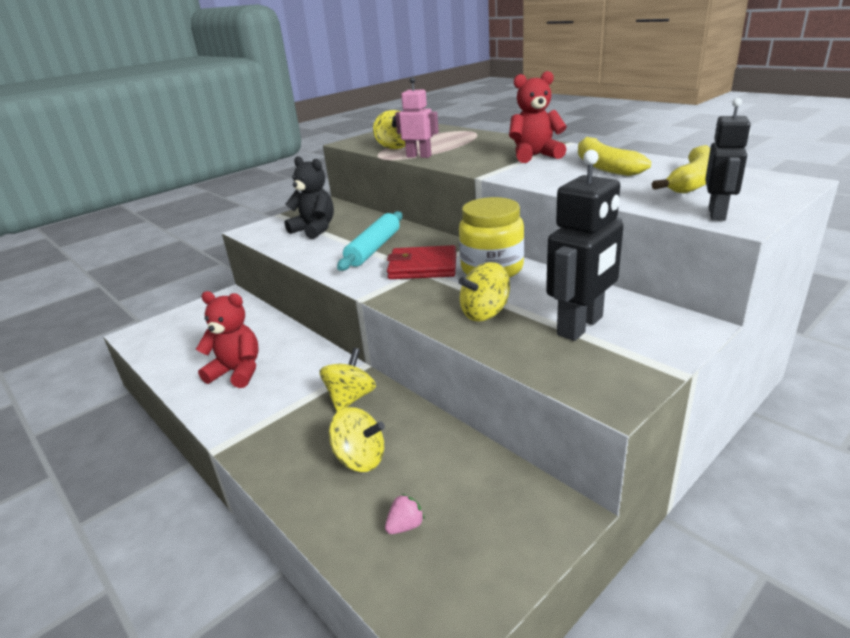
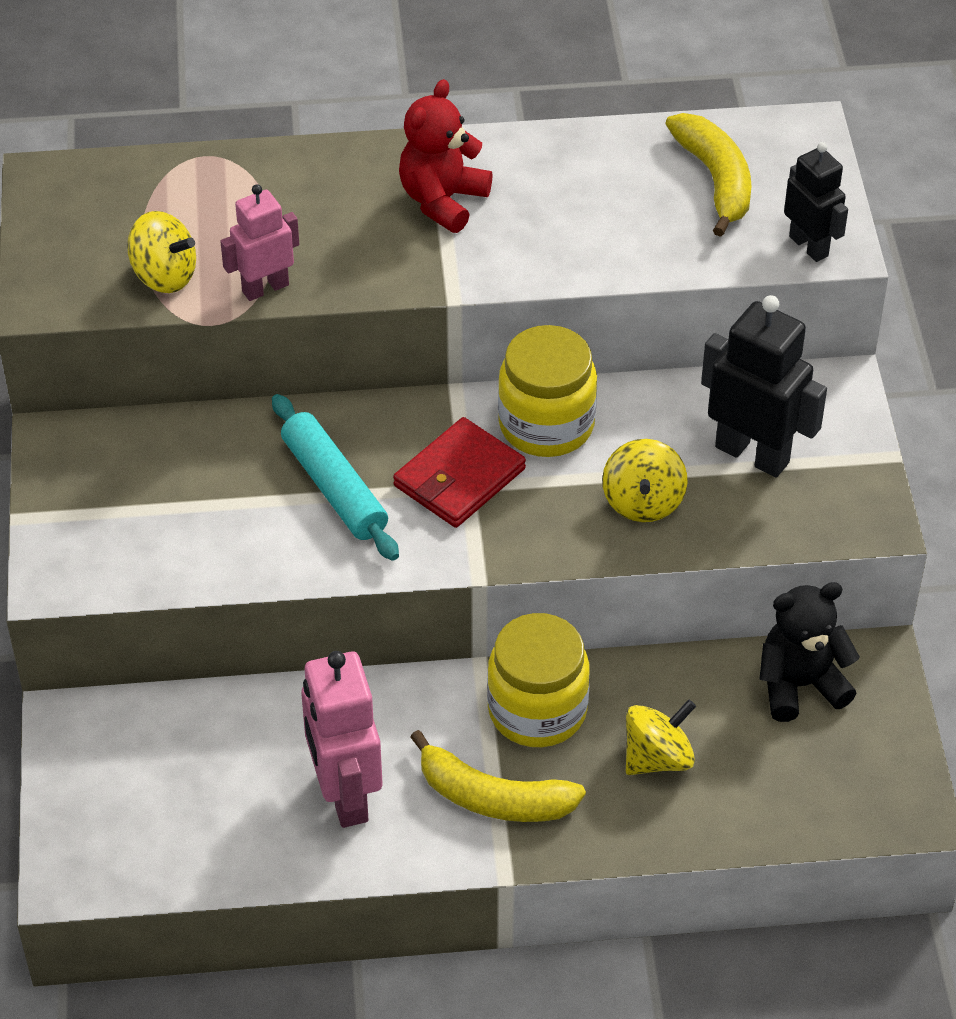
camera: 55 degrees left, 20 degrees up
(237, 372) = (344, 795): red teddy bear -> pink robot
(314, 229) = (164, 510): black teddy bear -> black teddy bear (800, 685)
(350, 398) = (537, 710): yellow spinning top -> yellow jar
(405, 526) = (785, 773): pink strawberry -> none
(581, 326) = (752, 454): black robot -> black robot turned 45 degrees counterclockwise
(604, 166) = (572, 188): yellow banana -> yellow banana (493, 797)

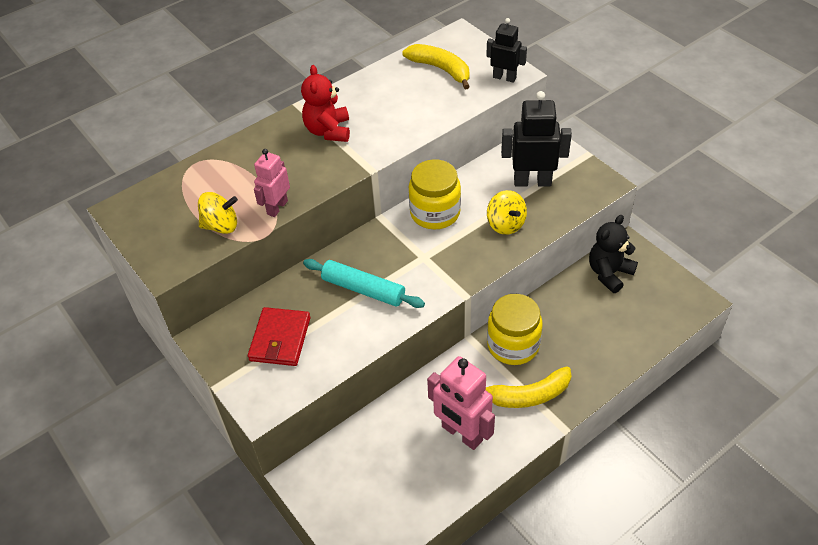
camera: 30 degrees left, 0 degrees up
(459, 477) = (417, 255): red wallet -> red wallet (280, 339)
(657, 758) = (581, 337): yellow spinning top -> none

